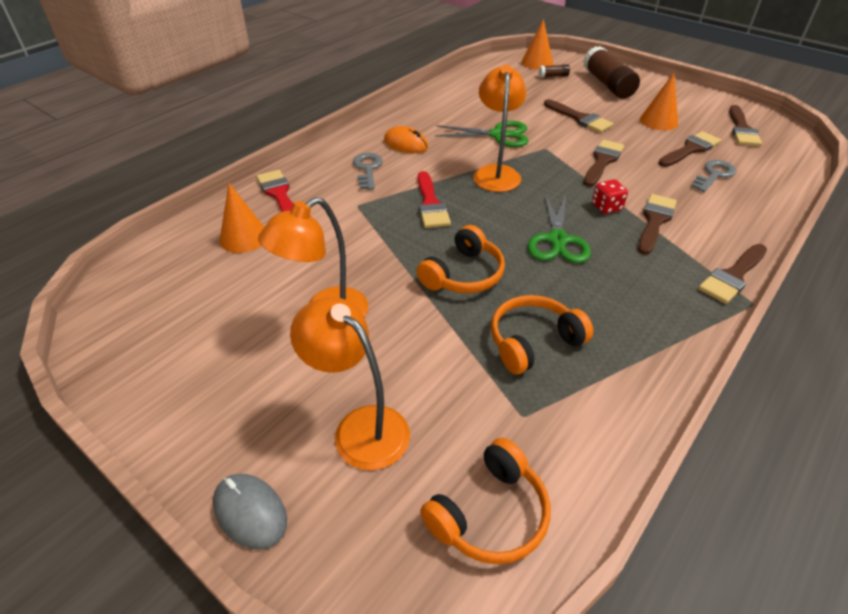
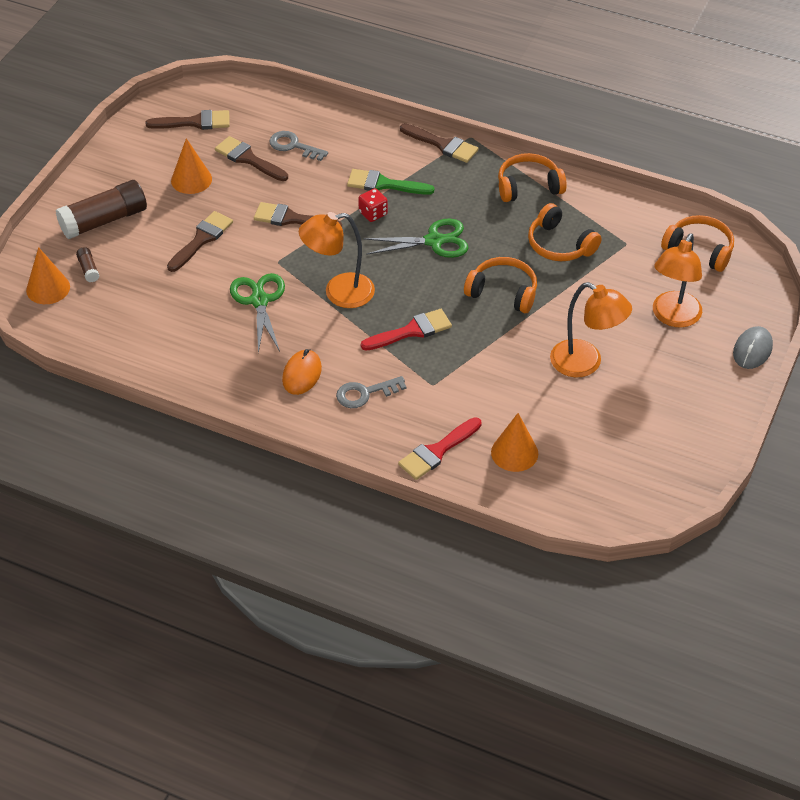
camera: 105 degrees left, 5 degrees up
(653, 337) = (528, 186): none -> orange headphones
(654, 221) = (384, 184): brown brush -> green brush

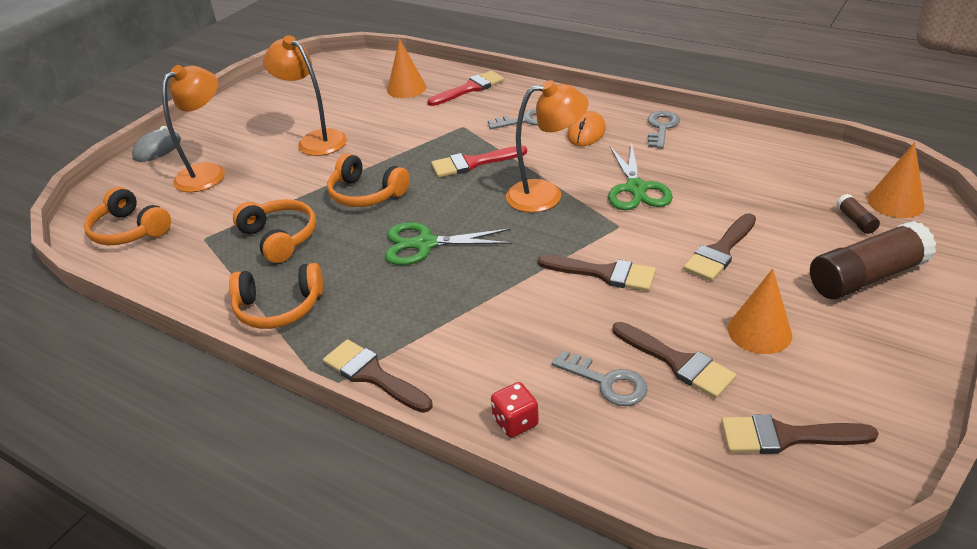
camera: 170 degrees left, 10 degrees down
(225, 381) = (661, 128): none -> grey key
(373, 213) = (495, 277): red dice -> red dice (515, 422)
(384, 184) = (473, 316): green brush -> none

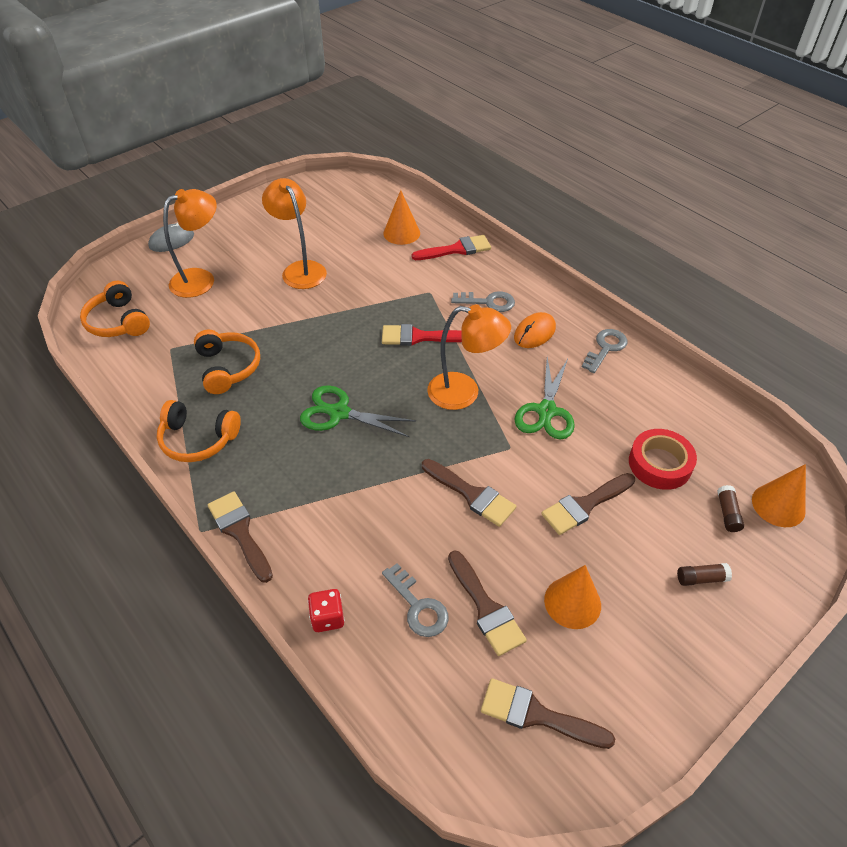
camera: 15 degrees right, 10 degrees up
(366, 194) = (315, 343): orange headphones -> none
(769, 200) = (660, 464): none -> red tape
(866, 277) = (701, 578): brown glue stick -> brown glue stick, size x0.43

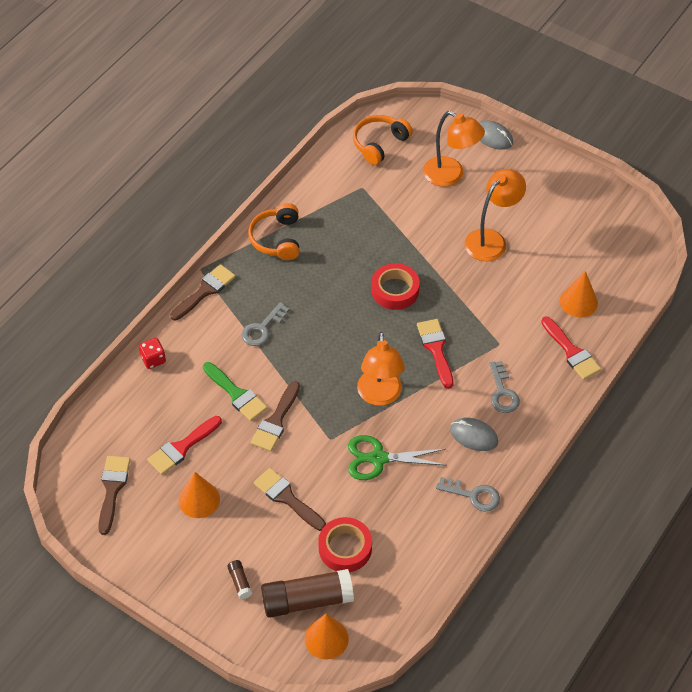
camera: 75 degrees right, 5 degrees up
(228, 367) = (354, 231): orange headphones -> none
(328, 352) = (395, 290): none -> red tape
(339, 413) = (330, 316): green scissors -> none
(418, 606) = (173, 408): grey key -> grey key (262, 328)
(419, 528) = (236, 394): none -> green brush
(486, 608) = (182, 447): brown brush -> red brush
(534, 333) = (473, 436): orange mouse -> grey mouse
(727, 513) = (307, 600): brown glue stick -> brown glue stick, size x2.32

